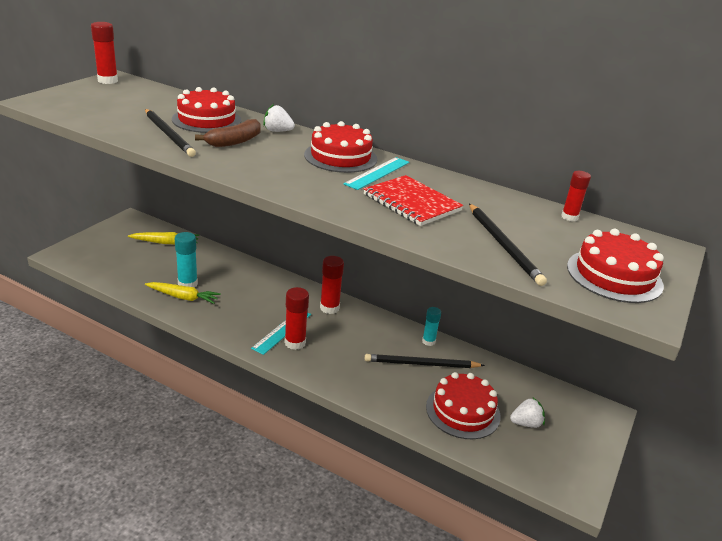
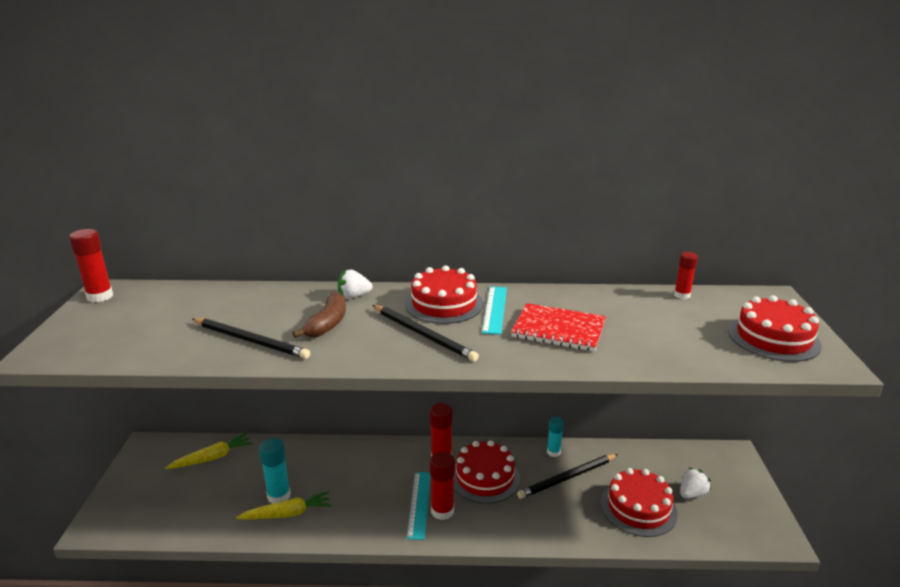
camera: 25 degrees left, 5 degrees down
(206, 120) = (269, 308): red cake -> red cake (484, 477)
(503, 245) = (673, 343): black pencil -> black pencil (423, 335)

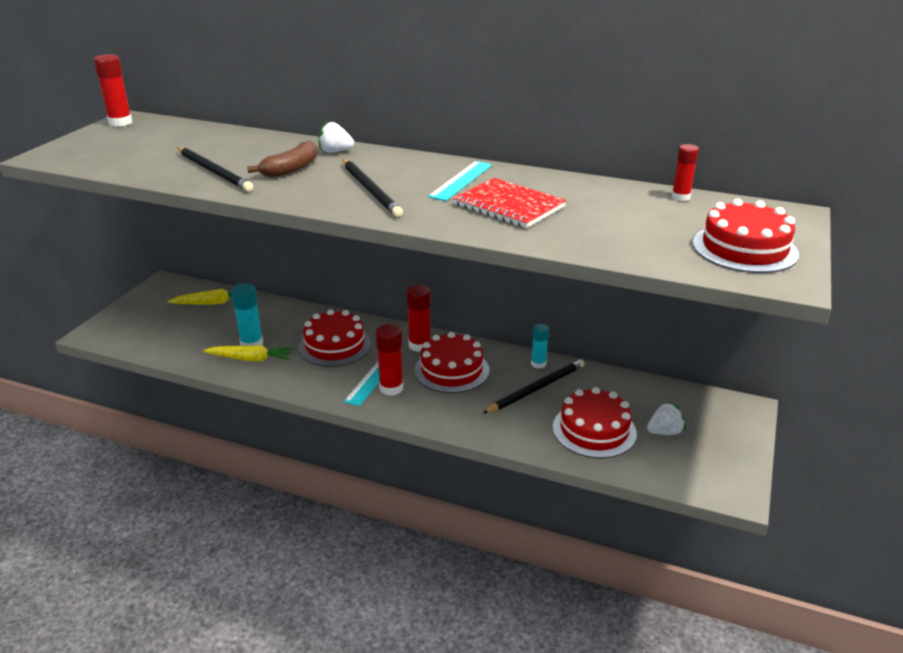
camera: 20 degrees right, 5 degrees up
(444, 304) = (415, 169): red cake -> red cake (335, 345)
(567, 478) = (536, 388): black pencil -> black pencil turned 150 degrees clockwise

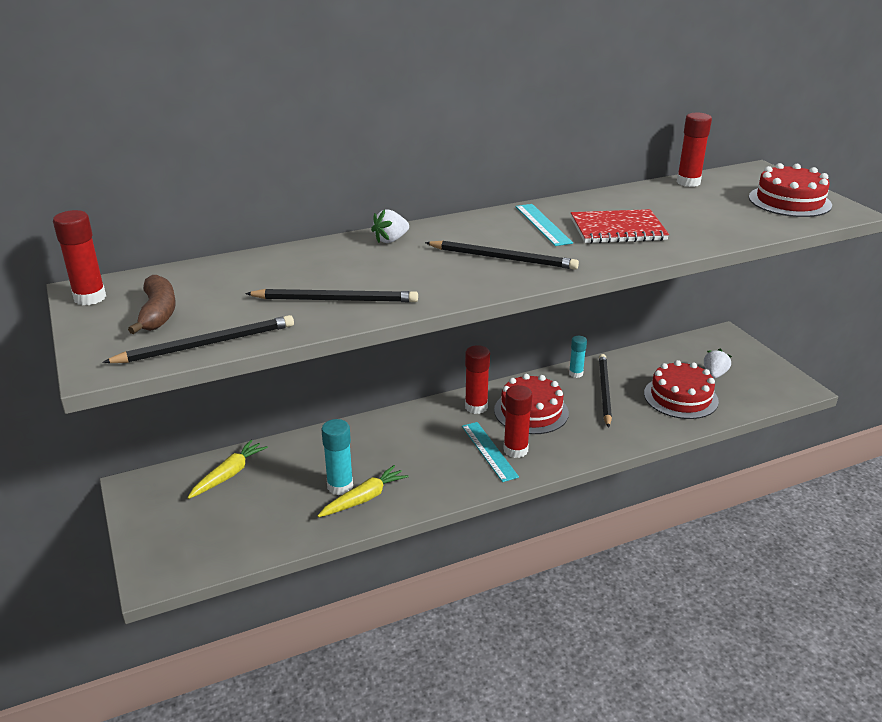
camera: 45 degrees left, 0 degrees up
(103, 166) = (207, 344): none -> black pencil
(291, 169) = (396, 269): brown banana -> brown banana (158, 313)
(335, 345) = (413, 445): red cake -> none
(680, 197) = (688, 182): red glue stick -> red glue stick, size x1.53

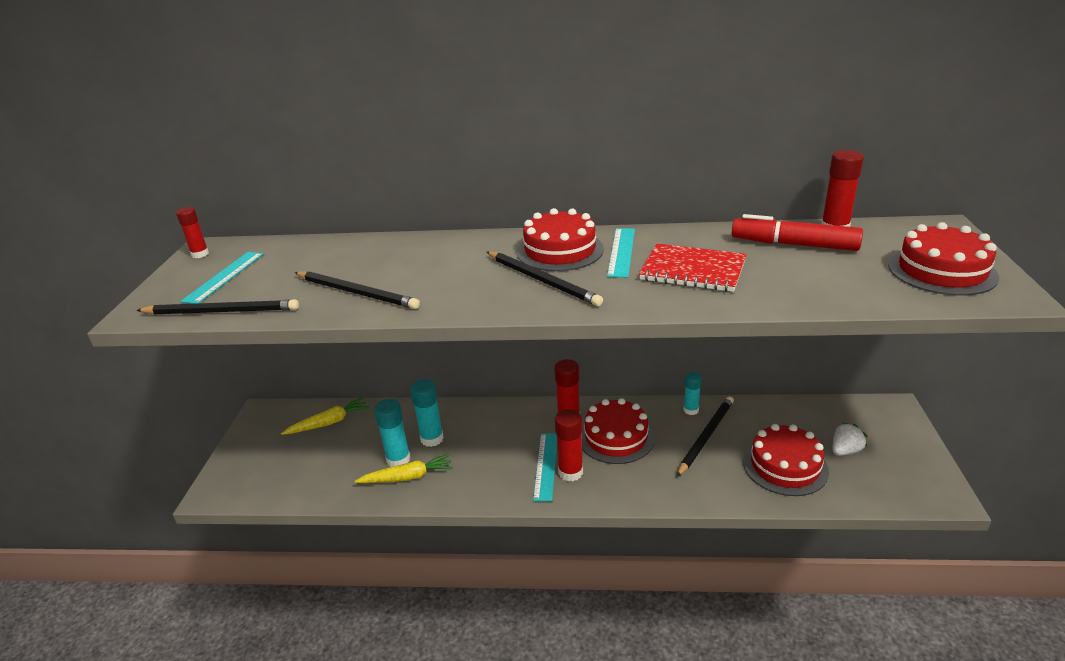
camera: 30 degrees right, 0 degrees up
(90, 298) = (200, 254): red glue stick -> red glue stick, size x0.65
(158, 313) = (224, 277): brown banana -> turquoise ruler
(358, 459) = (432, 439): none -> turquoise glue stick
(391, 240) = (466, 244): white strawberry -> none
(487, 232) = (560, 250): none -> red cake
(671, 198) = (794, 245): none -> red marker

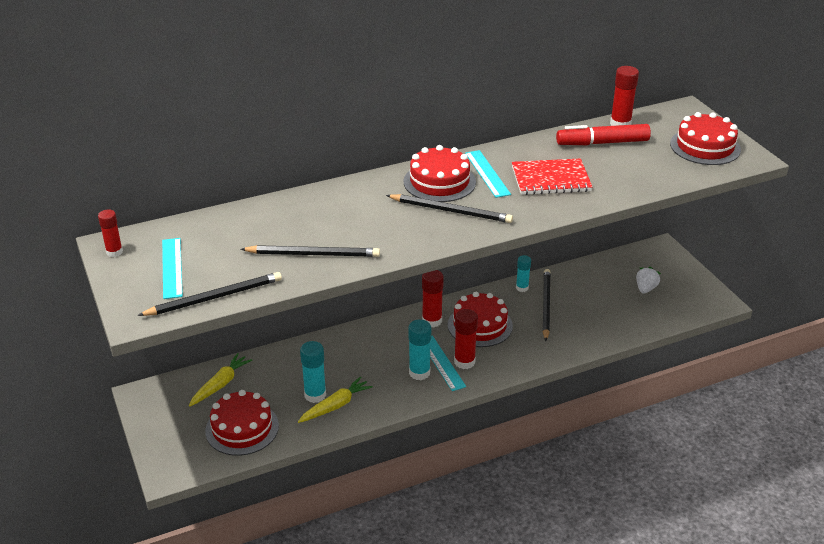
camera: 30 degrees left, 5 degrees up
(432, 439) = (329, 370): turquoise glue stick -> turquoise glue stick (419, 373)
(785, 466) = (612, 311): red cake -> red cake (242, 428)

